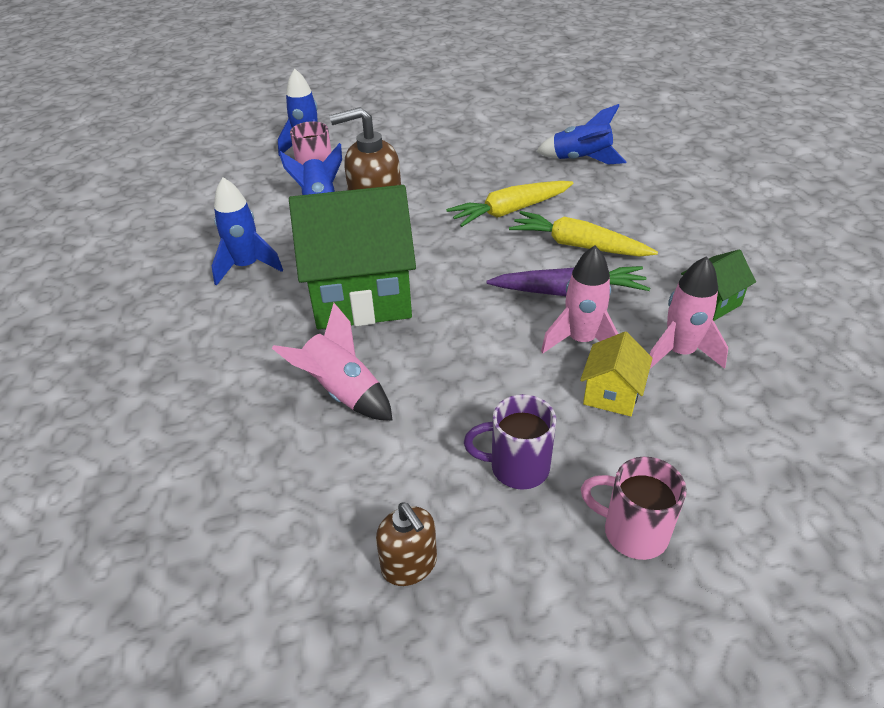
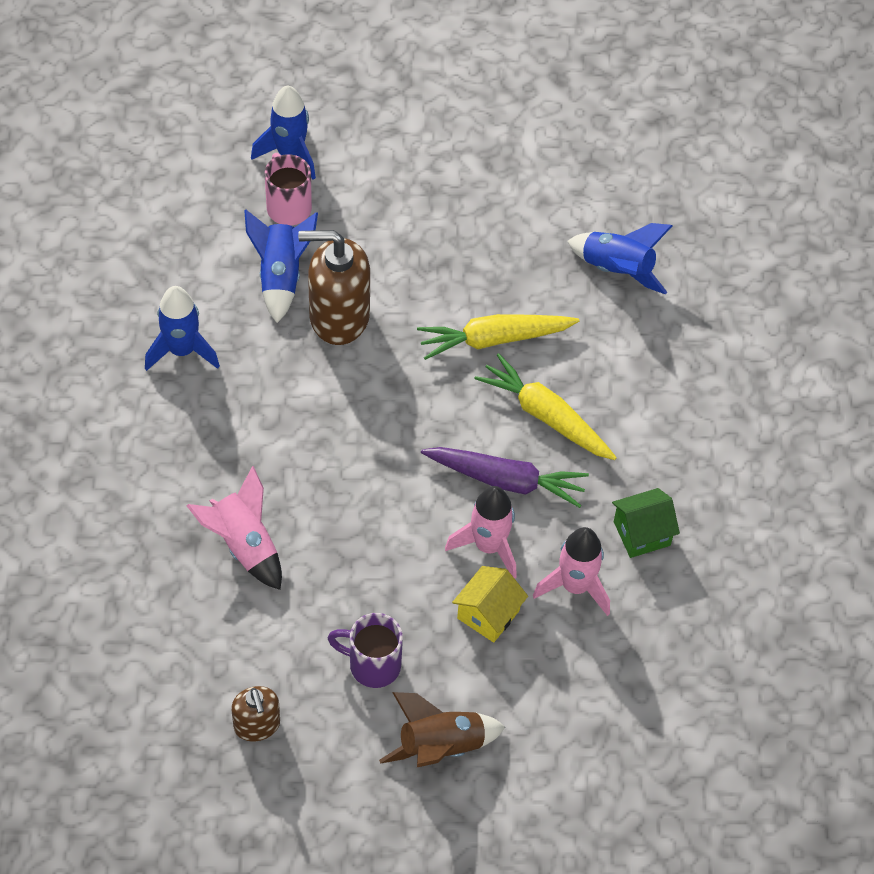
camera: 10 degrees right, 15 degrees up
(361, 295) = (292, 425): green house -> none
(632, 532) = (441, 747): pink mug -> brown rocket

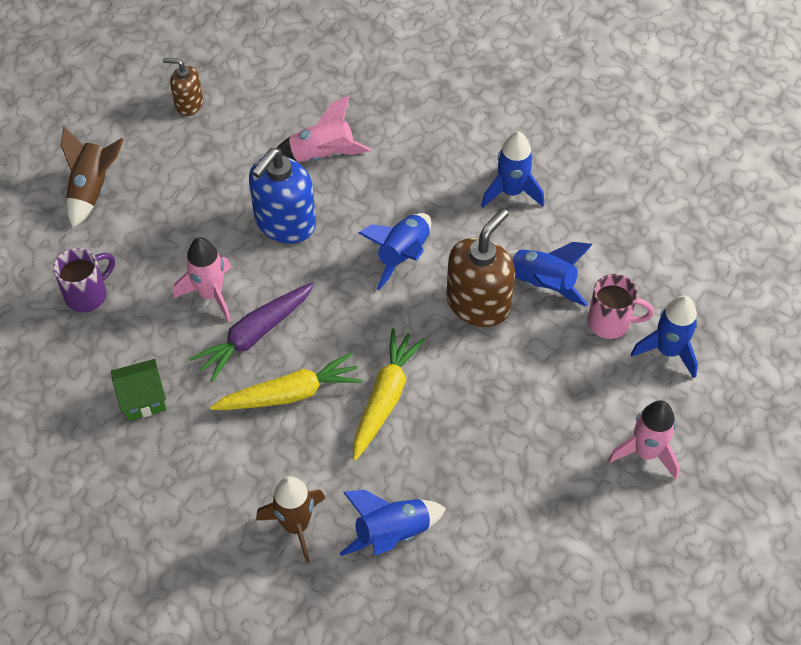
camera: 125 degrees right, 0 degrees up
(325, 405) = (403, 255): none -> blue rocket
(356, 530) = (285, 223): none -> blue soap dispenser
(372, 665) = (178, 182): purple mug -> purple mug (88, 295)
(488, 614) = (160, 265): yellow house -> none
(575, 586) = (137, 330): pink rocket -> pink rocket (646, 452)
(642, 533) = (143, 399): green house -> green house turned 60 degrees clockwise
(664, 341) = (296, 525): none -> brown rocket

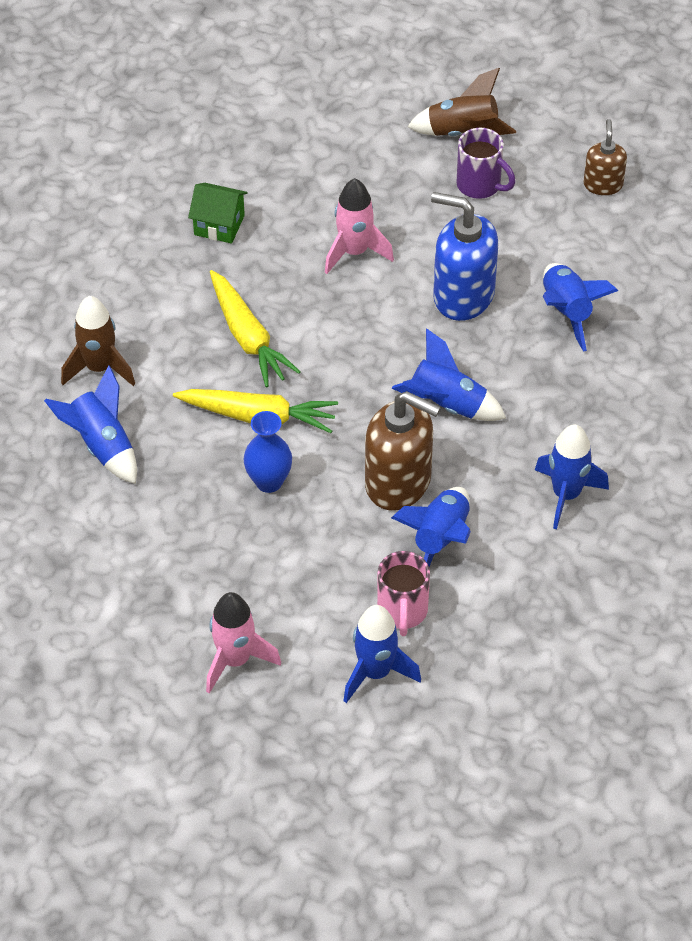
camera: 80 degrees right, 5 degrees down
(88, 295) = (331, 158): purple mug -> purple mug (480, 185)
(143, 399) = (219, 225): green house -> green house turned 45 degrees counterclockwise
(255, 335) = (312, 296): purple carrot -> none
(322, 155) = (567, 312): pink rocket -> blue rocket
(460, 400) = (269, 482): none -> blue vase

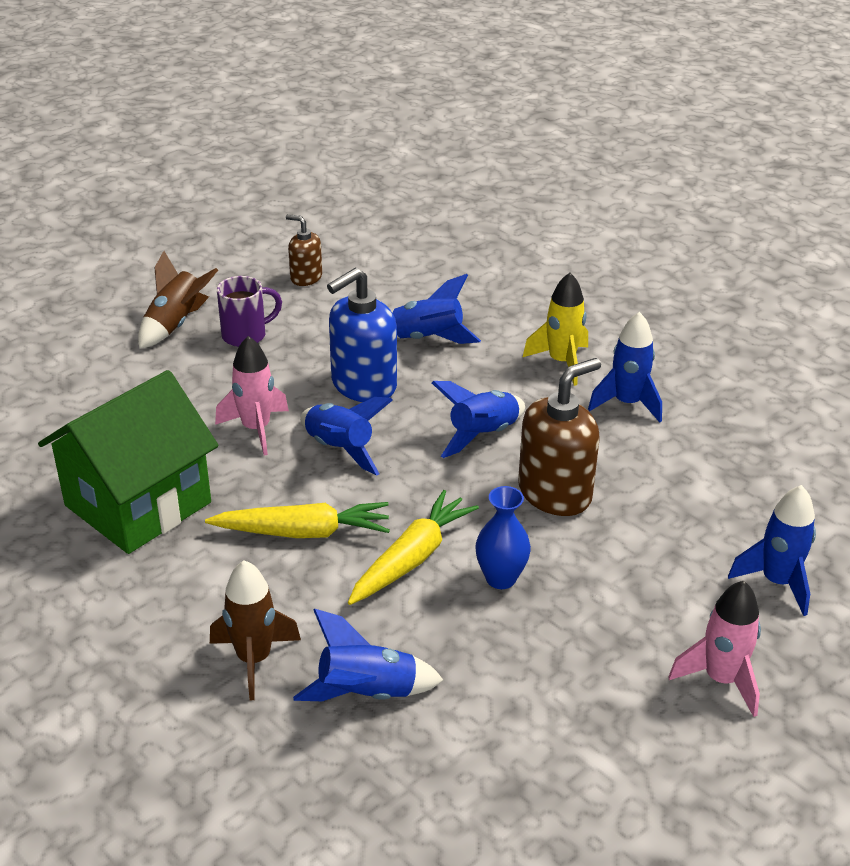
camera: 65 degrees left, 15 degrees down
(219, 225) = (138, 504): green house -> green house, size x2.25
(402, 611) = (711, 541): pink mug -> none
(440, 539) = (637, 489): blue rocket -> blue rocket (340, 449)
(599, 424) = (561, 362): none -> yellow rocket

